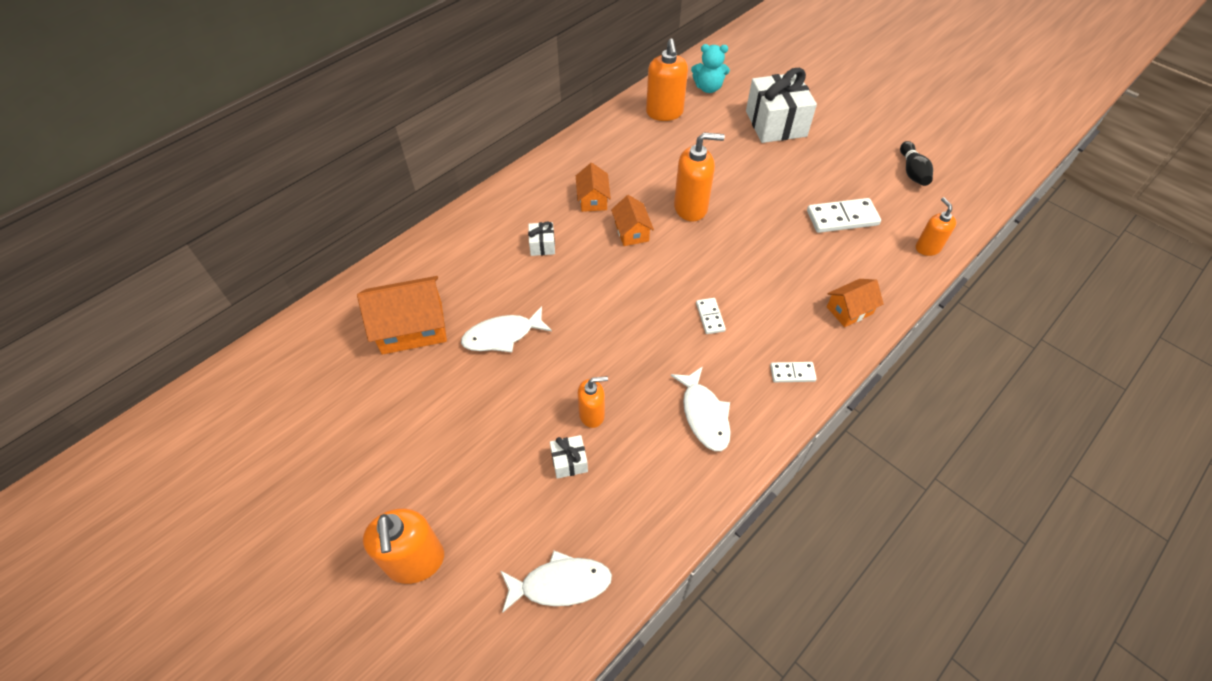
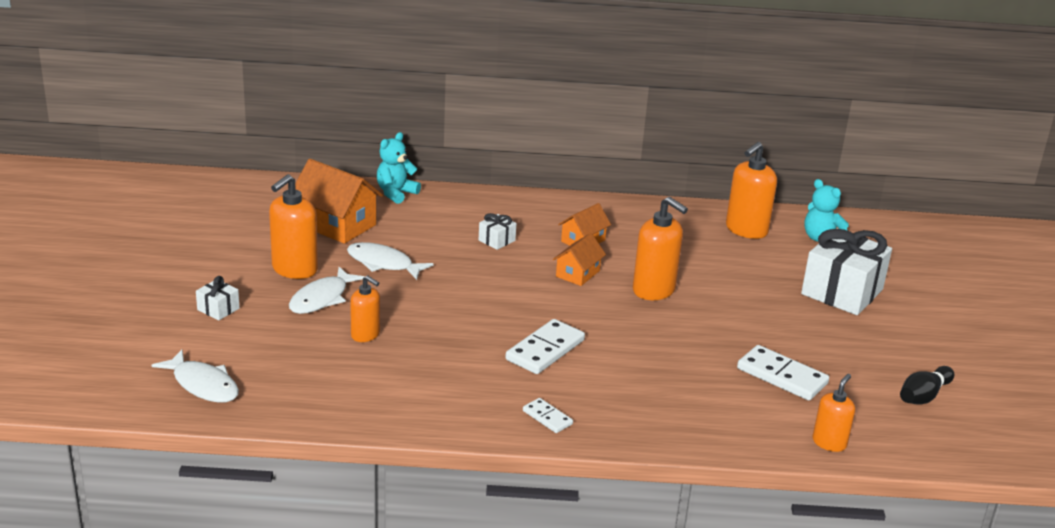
camera: 45 degrees right, 25 degrees down
(409, 259) = (396, 193): none -> turquoise teddy bear
(415, 561) = (151, 317): orange soap dispenser -> orange soap dispenser (294, 269)
(569, 462) = (310, 343): white gift -> white gift (218, 309)
(704, 415) = (438, 388): white fish -> white fish (322, 298)
(710, 317) = (545, 350): white domino -> white domino, size x1.81
(849, 310) = (670, 423): orange house -> none

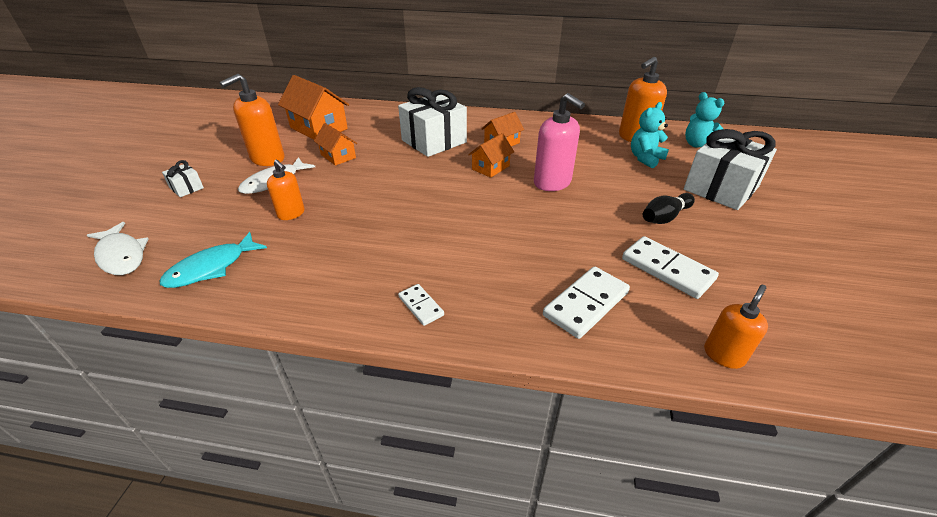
camera: 10 degrees right, 10 degrees up
(313, 393) = (211, 268): none -> turquoise fish
(383, 263) = (338, 156): white fish -> orange house
(396, 193) = (373, 109): turquoise teddy bear -> turquoise teddy bear (645, 158)
(496, 240) = (434, 141): white gift -> white gift, size x2.27
(545, 350) = (442, 233): white domino -> white domino (586, 304)
(654, 290) = (552, 183): orange soap dispenser -> pink soap dispenser
(923, 396) = (822, 299): black bowling pin -> black bowling pin (664, 217)

